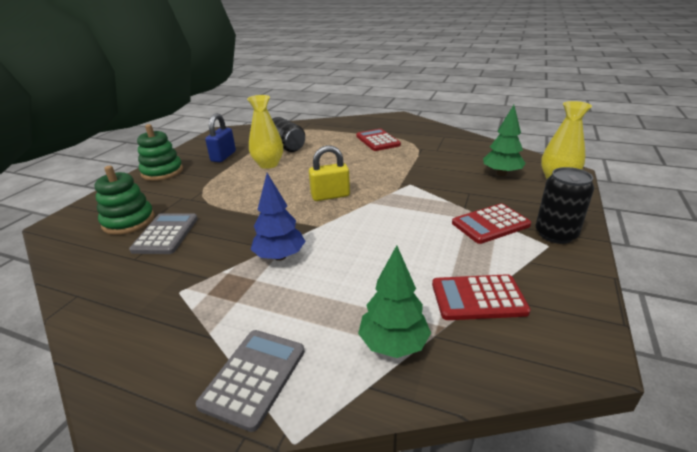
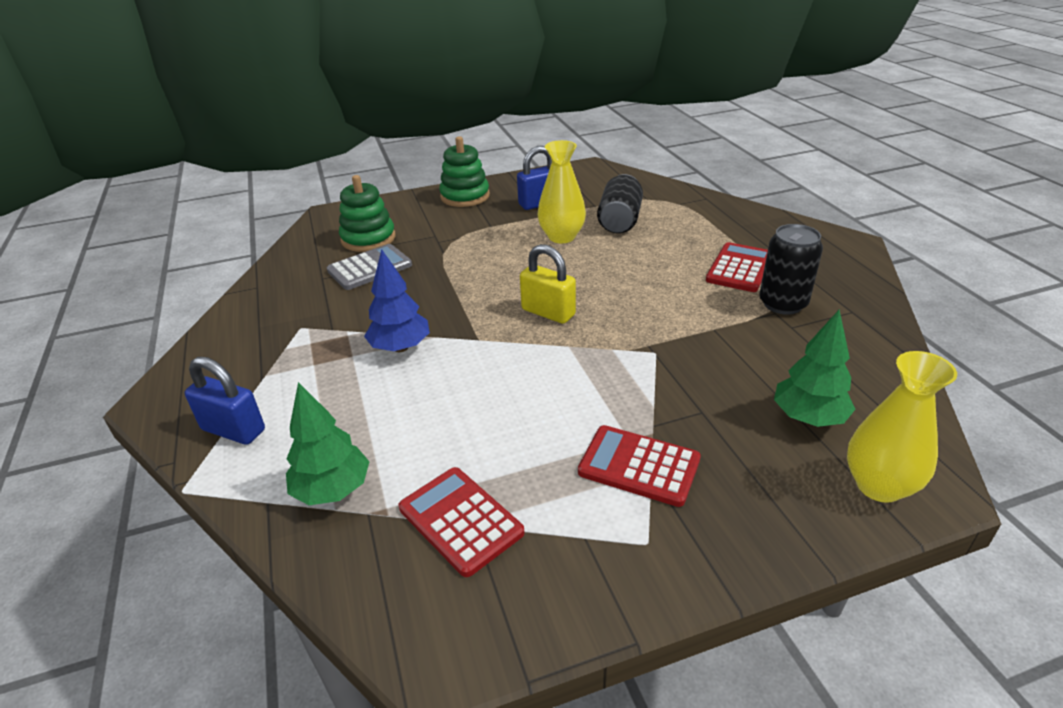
camera: 50 degrees right, 5 degrees up
(254, 377) = (233, 430): grey calculator -> blue padlock
(555, 234) = (688, 541): black can -> black can (782, 304)

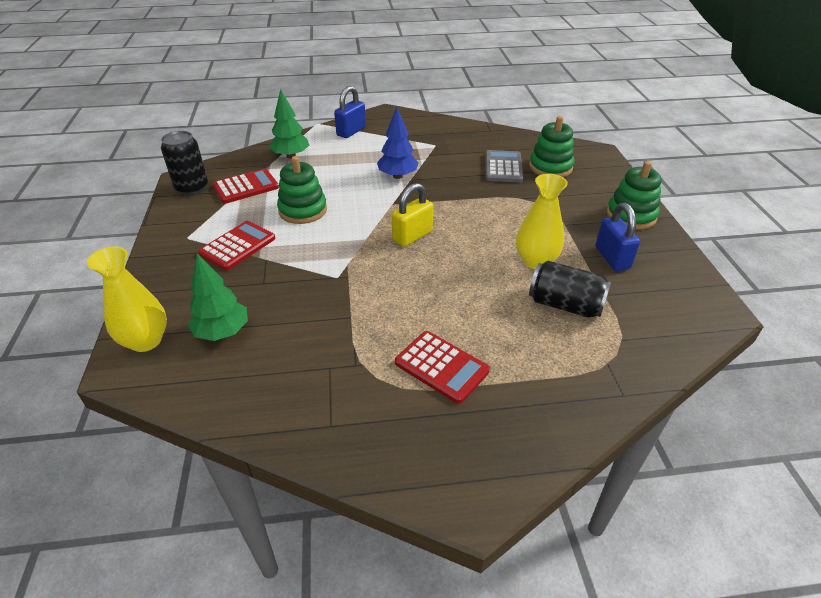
camera: 100 degrees right, 5 degrees up
(370, 268) = (503, 167): grey calculator -> grey calculator turned 150 degrees counterclockwise
(518, 421) = (303, 210): none -> green stacking toy
(782, 304) = (366, 376): black can -> black can (192, 188)

